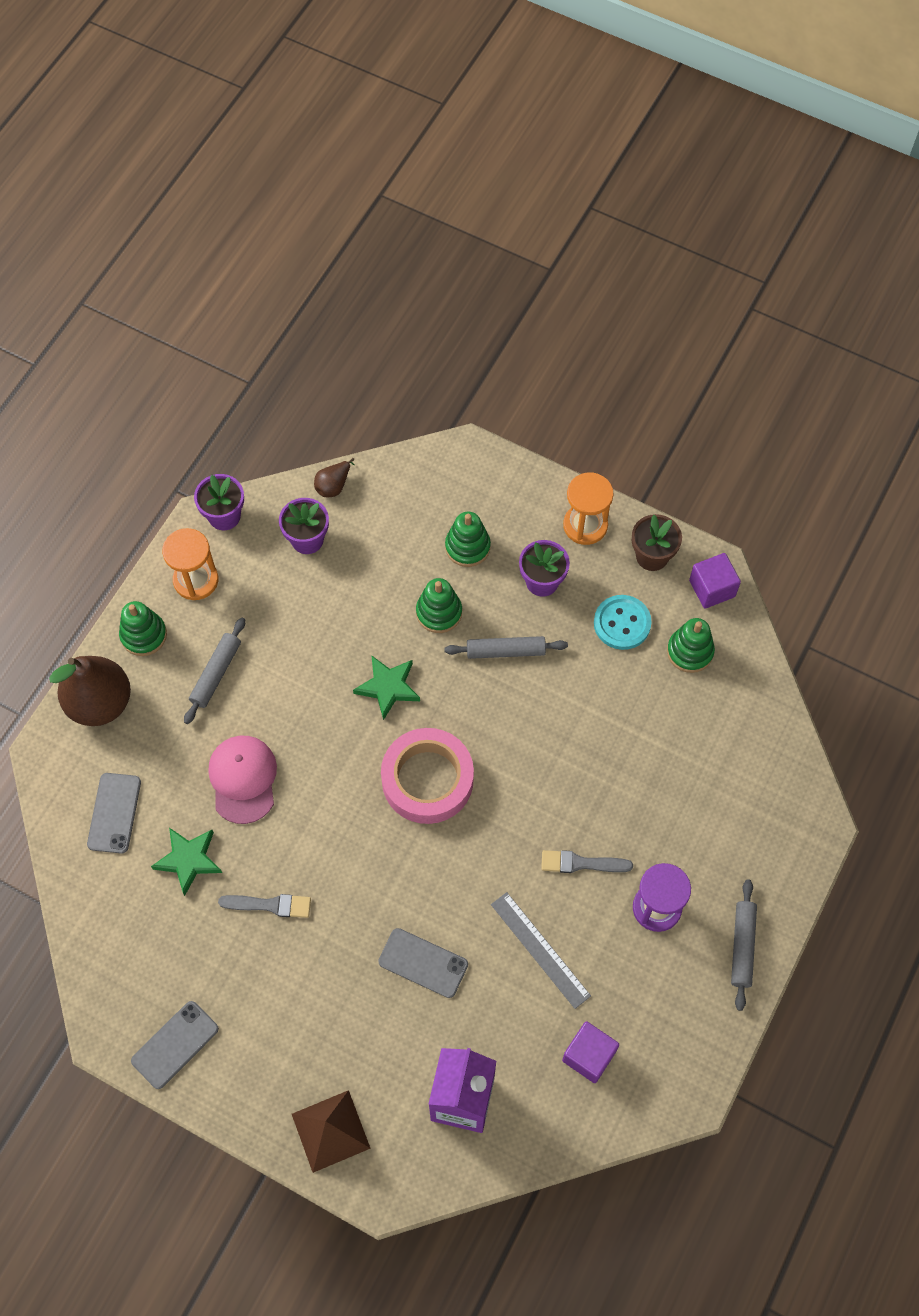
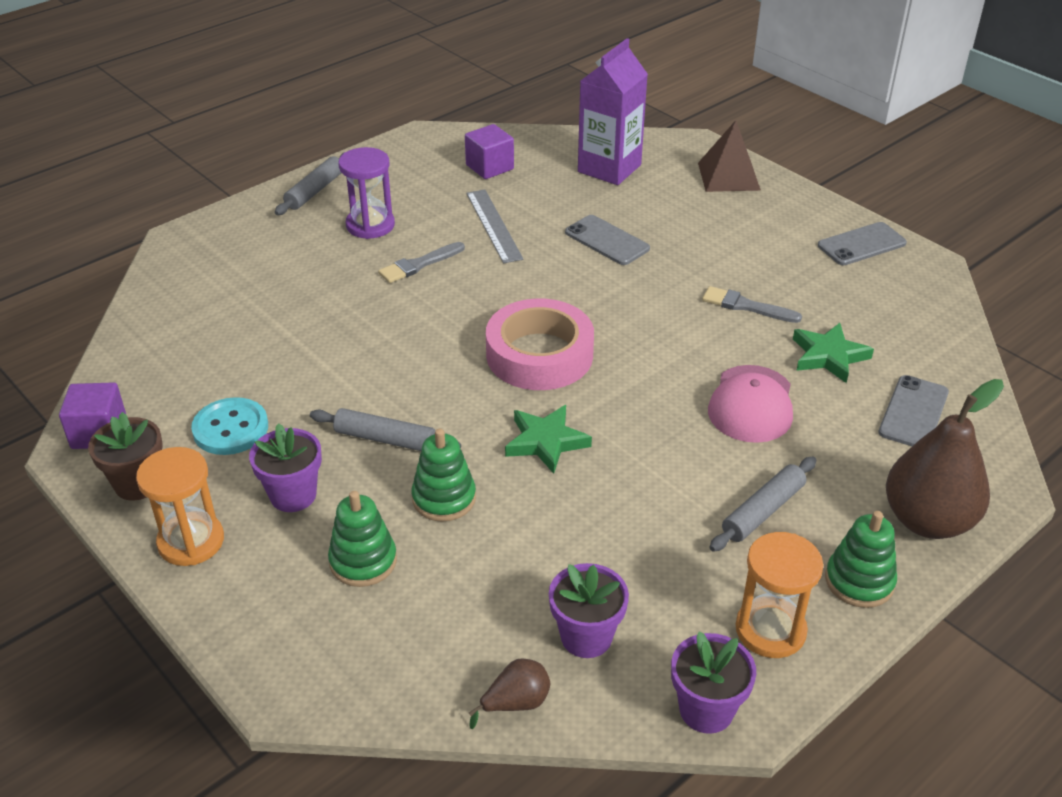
camera: 160 degrees left, 25 degrees down
(581, 863) = (419, 264): grey brush -> grey brush turned 120 degrees clockwise
(690, 651) = (178, 384): green stacking toy -> none

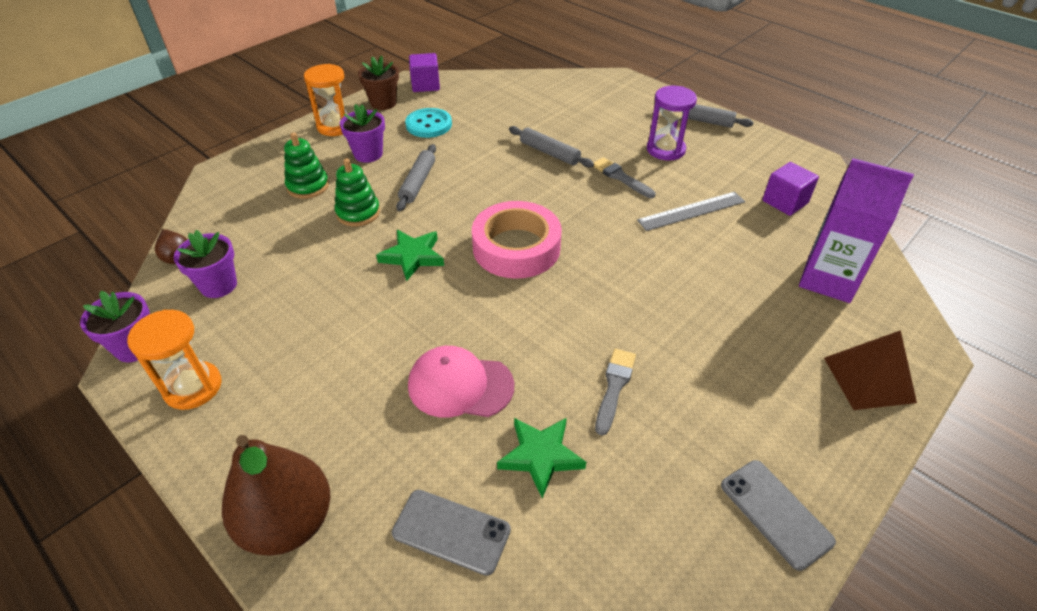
camera: 85 degrees right, 5 degrees up
(607, 240) = (695, 281): grey phone -> none
(763, 511) = (321, 388): grey rolling pin -> grey rolling pin (549, 153)
(859, 581) = (226, 453): green stacking toy -> none

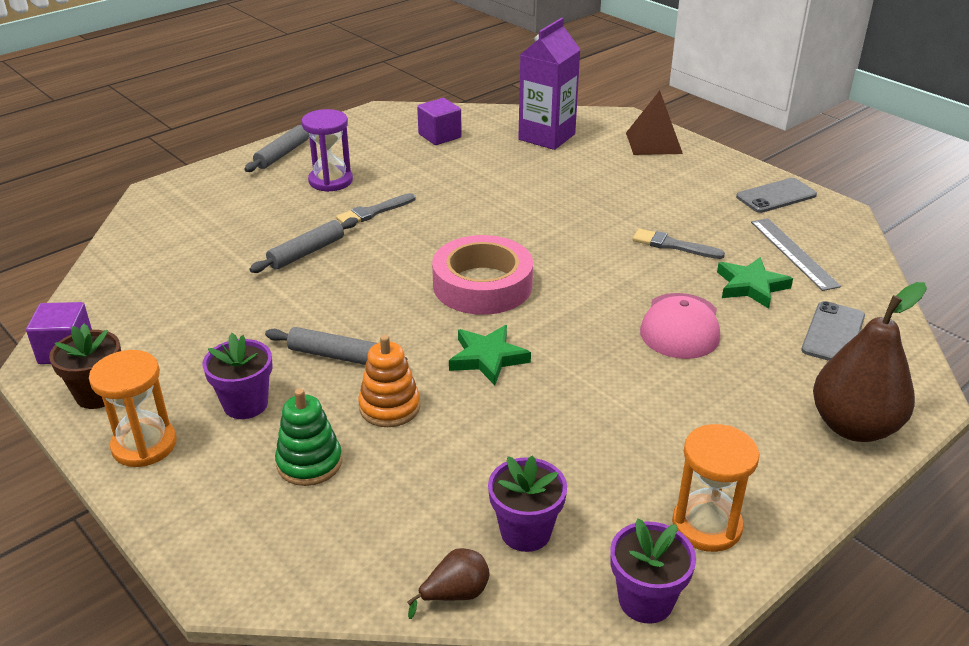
camera: 85 degrees left, 10 degrees down
(358, 213) = (389, 407): green stacking toy -> orange stacking toy
(429, 125) = (190, 347): turquoise button -> none
(691, 211) = (442, 181): grey ruler -> grey ruler (793, 253)

